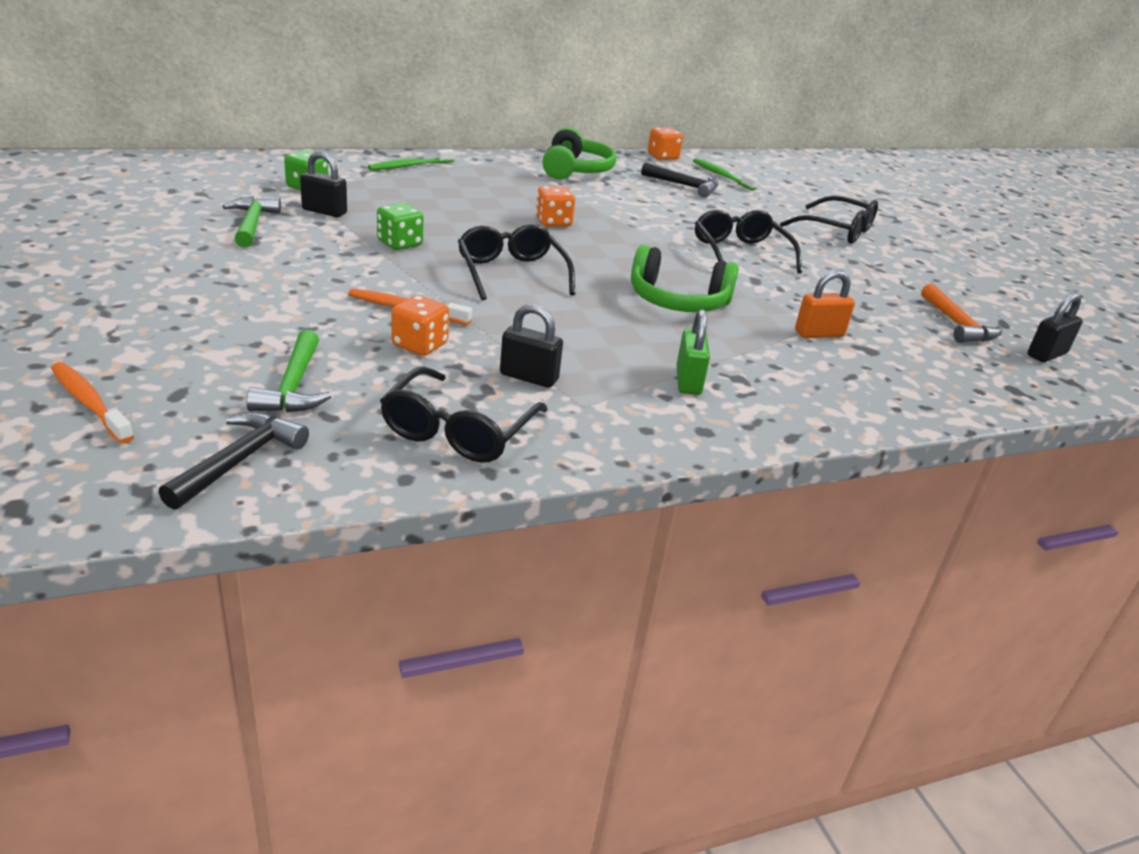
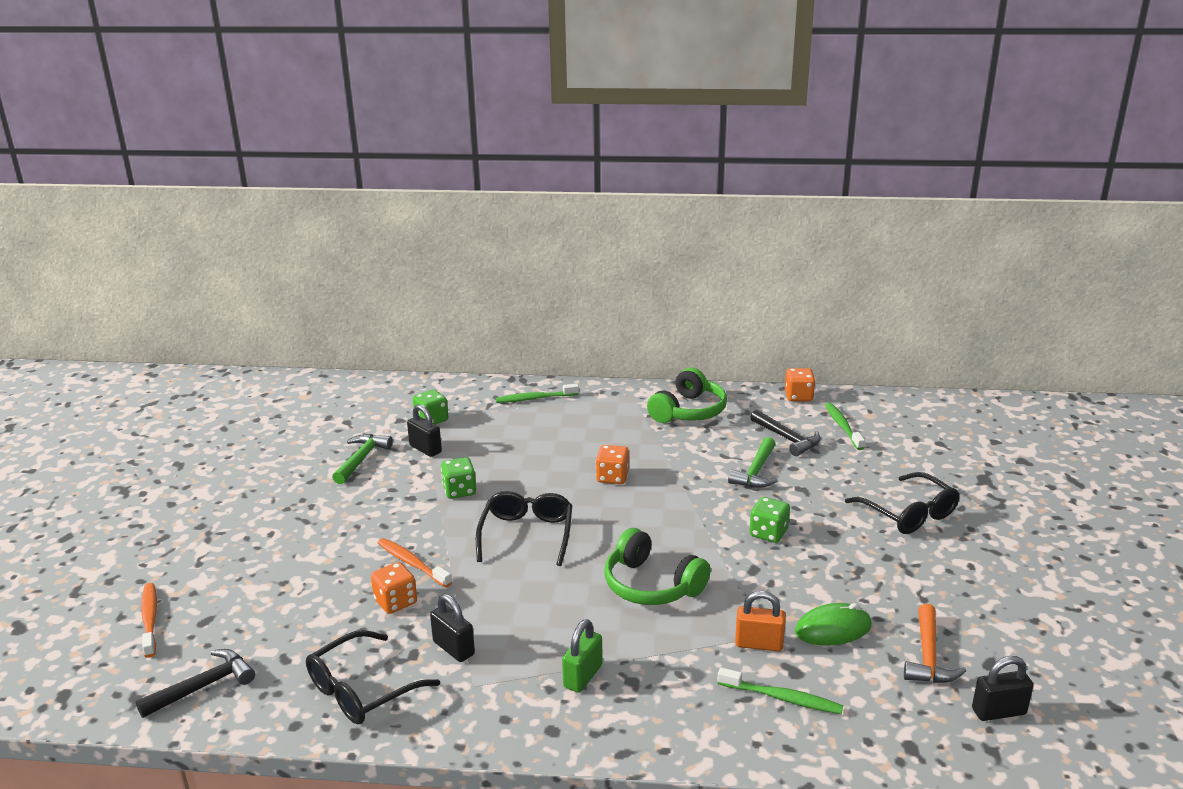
camera: 30 degrees right, 5 degrees down
(294, 387) = (280, 627): green hammer -> green hammer (756, 472)
(740, 253) = (768, 533): black glasses -> green dice
(866, 315) = (833, 629): none -> green mouse
(881, 370) = (782, 698): none -> green toothbrush

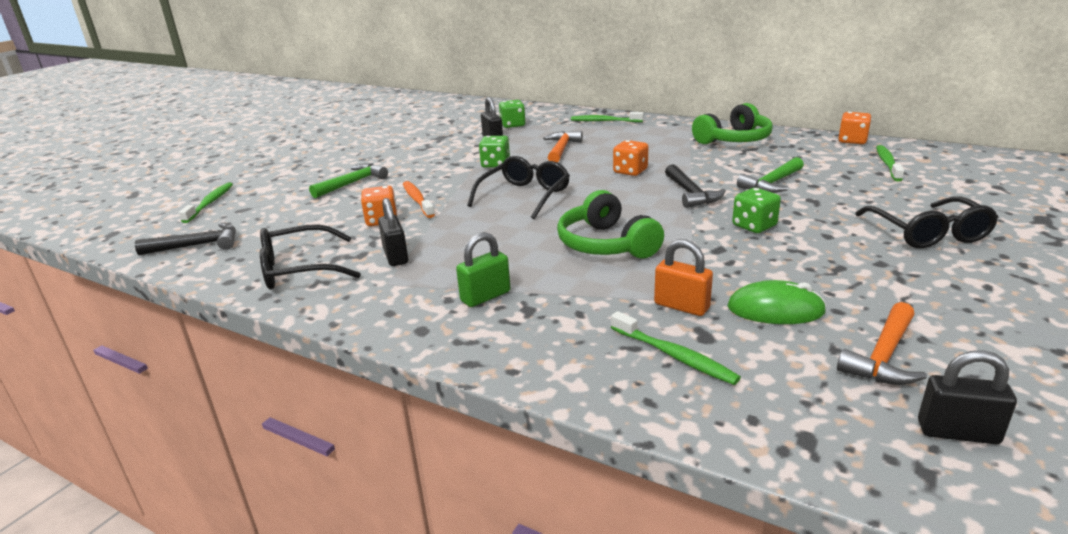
camera: 25 degrees right, 0 degrees up
(150, 619) = (210, 203): orange toothbrush -> green toothbrush
(361, 459) = (441, 139): green hammer -> green hammer (352, 183)
(517, 454) = (561, 149): none -> orange hammer
(787, 439) = (821, 166): black hammer -> black hammer (691, 194)

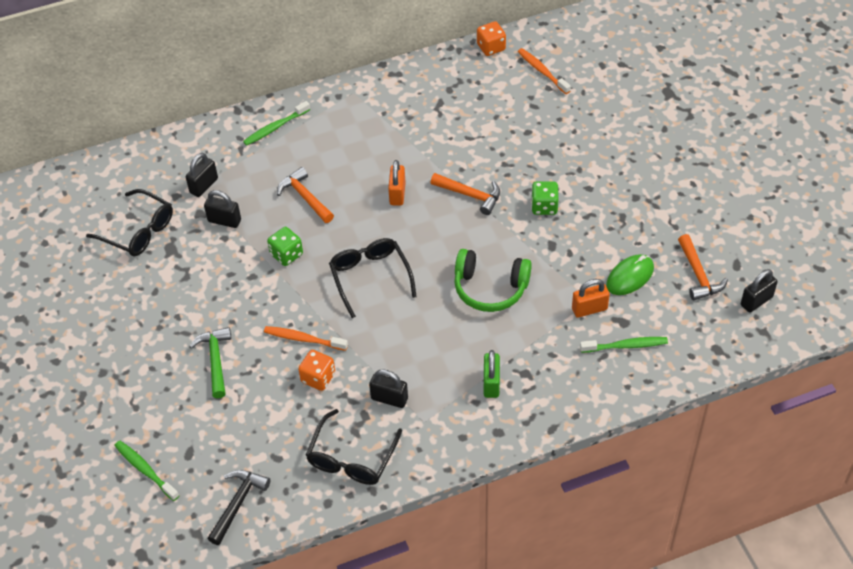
camera: 50 degrees left, 25 degrees up
(512, 125) = (204, 185): green dice -> black padlock
(630, 171) = (397, 194): orange dice -> orange padlock
(691, 194) = (470, 195): black hammer -> orange hammer
(734, 140) = (413, 97): green headphones -> none
(772, 183) = (503, 147): green hammer -> none
(887, 164) = (542, 71): green toothbrush -> orange toothbrush
(928, 233) = (632, 149): black glasses -> black glasses (139, 231)

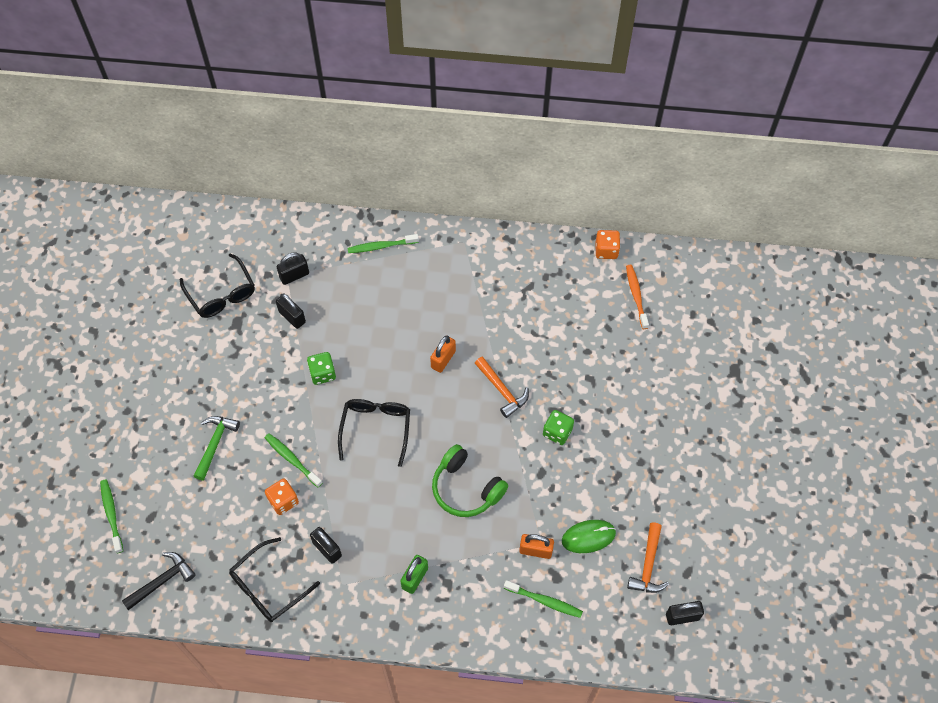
camera: 25 degrees right, 10 degrees up
(303, 339) = (292, 459): orange toothbrush -> green toothbrush
(305, 197) = (367, 326): orange hammer -> none

